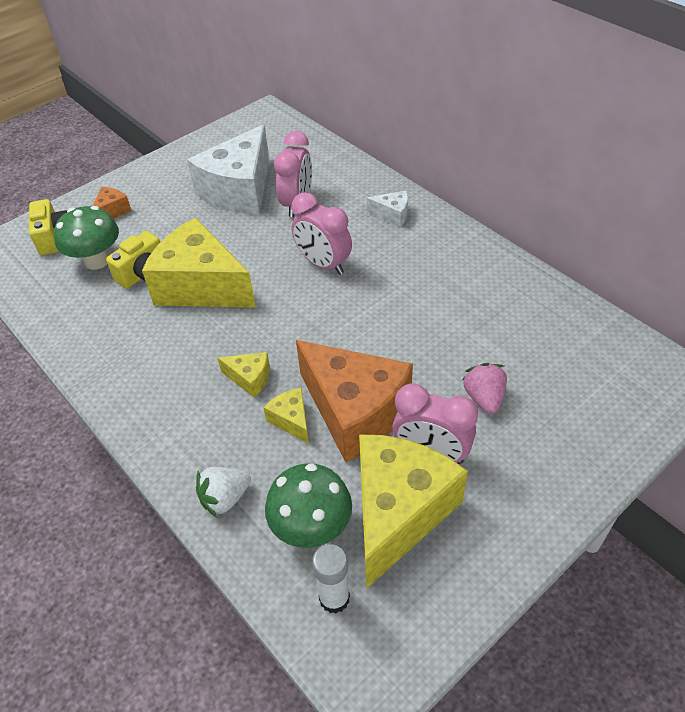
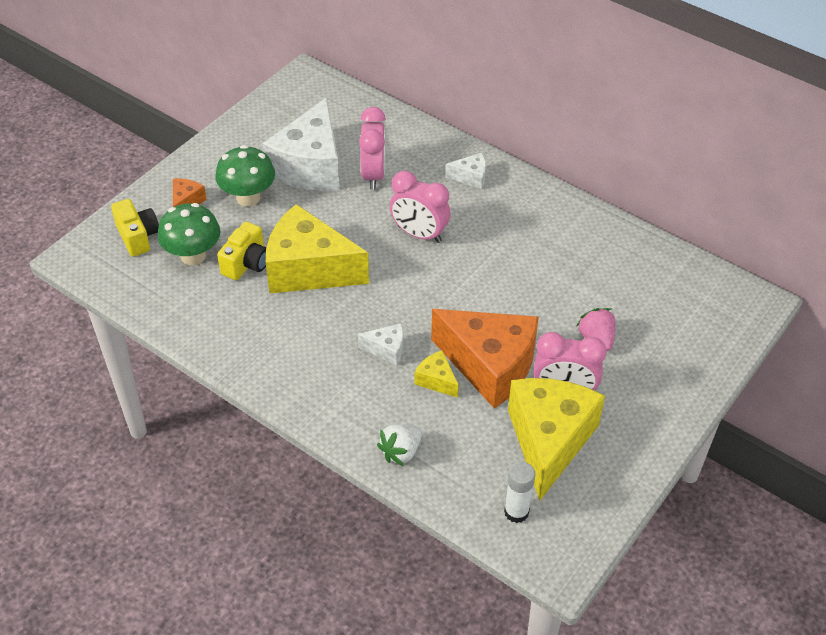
camera: 15 degrees left, 0 degrees up
(250, 379) = (387, 349): yellow cheese -> white cheese
(311, 528) = (482, 464): green mushroom -> green mushroom (248, 197)

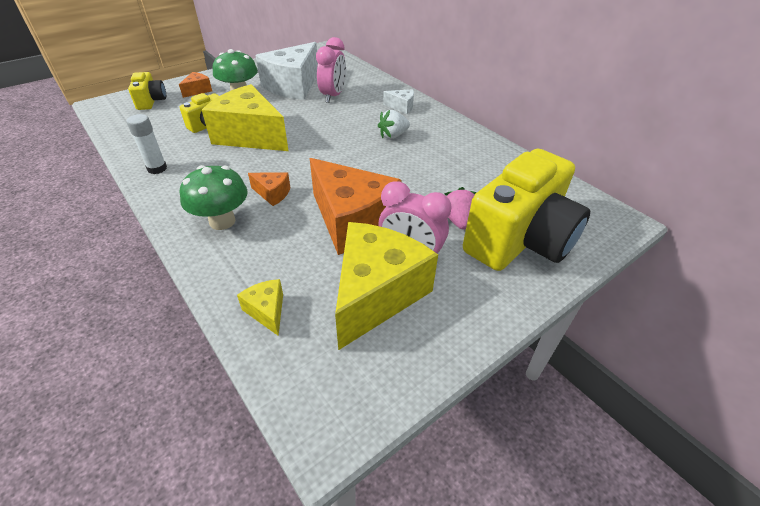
camera: 15 degrees right, 5 degrees down
(193, 256) = (177, 116): green mushroom -> green mushroom (222, 221)
(387, 349) = (272, 194): white cheese -> orange cheese
(401, 452) = (231, 272): white strawberry -> white strawberry (393, 136)
(419, 234) = (345, 130): pink clock -> none
(436, 380) = (299, 223): yellow cheese -> yellow cheese (267, 311)
(516, 512) = (308, 355): white glue stick -> white glue stick (157, 168)
(663, 349) = (520, 240): none -> yellow camera

